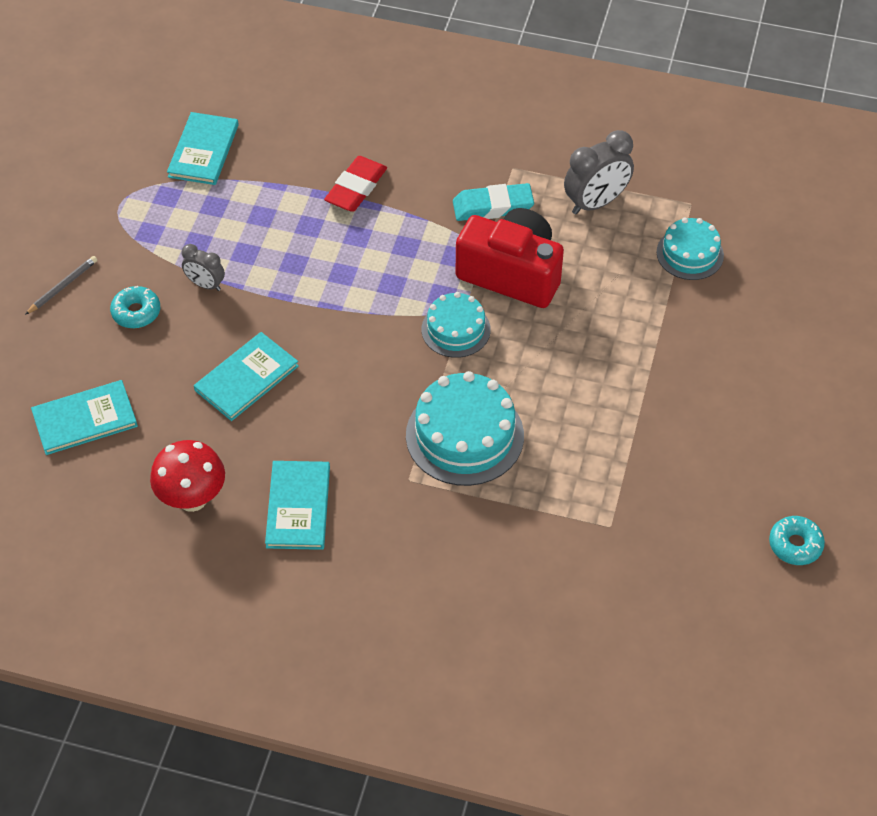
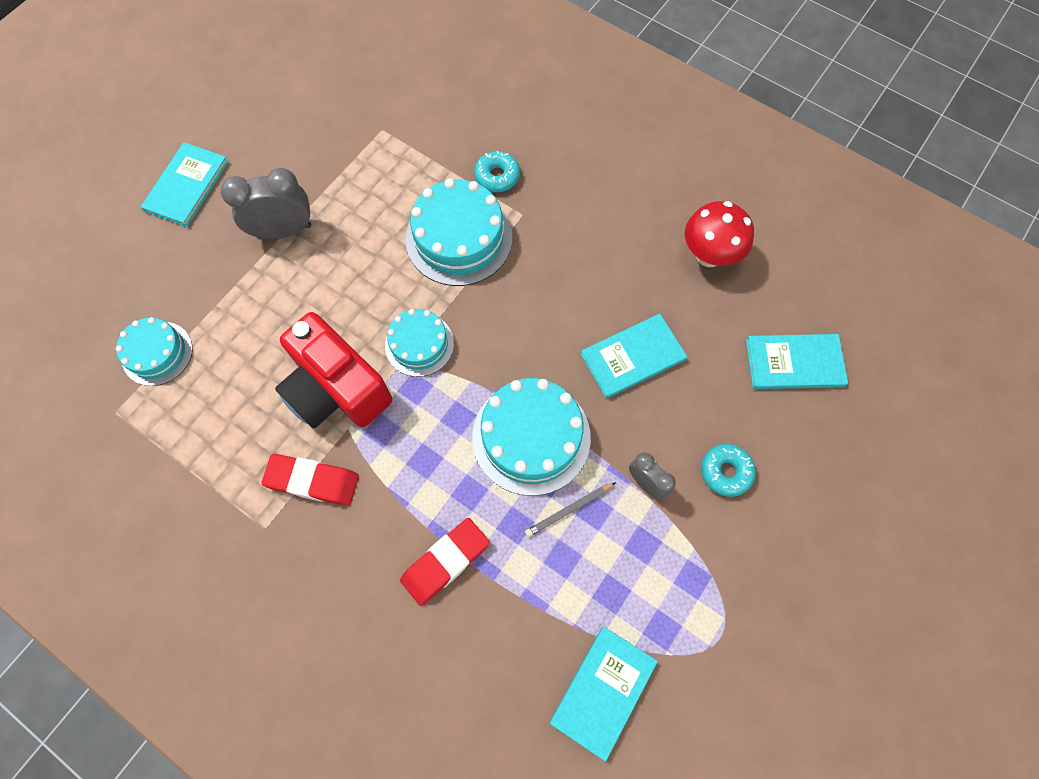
camera: 160 degrees left, 15 degrees up
(63, 286) = (800, 534): grey pencil -> grey pencil (569, 510)
(298, 507) = (621, 220): turquoise book -> turquoise book (187, 186)
(320, 288) = (531, 437): none -> turquoise cake
(493, 206) = (312, 481): turquoise eraser -> red eraser
(596, 203) = (207, 447): grey clock -> grey clock (284, 230)
(795, 545) = (256, 76): turquoise donut -> turquoise donut (497, 176)

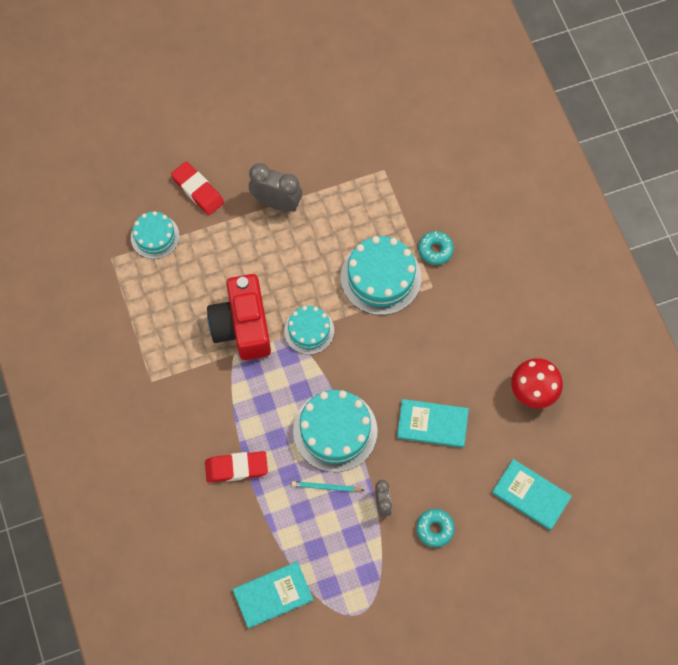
camera: 35 degrees right, 0 degrees up
(187, 186) = (237, 134): turquoise book -> none
(312, 481) = (194, 372): red eraser -> red eraser (198, 190)
(569, 510) = (326, 487): grey pencil -> turquoise pencil

